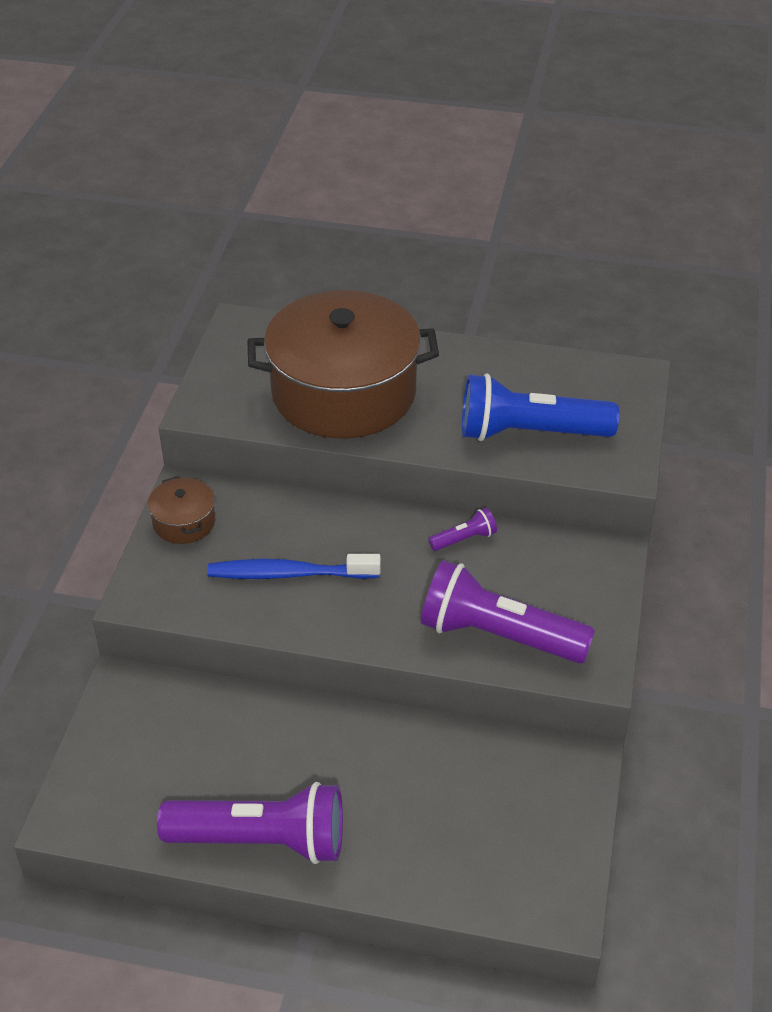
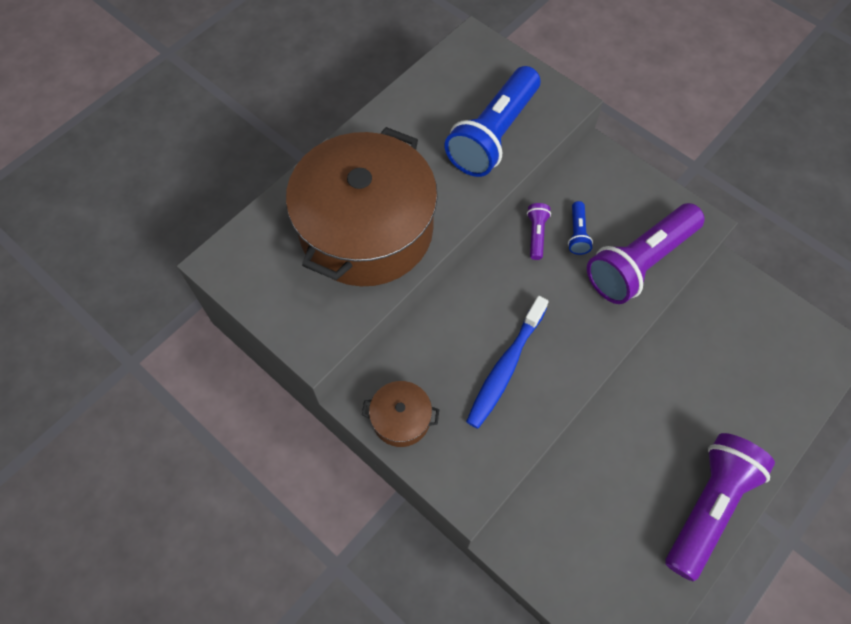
camera: 60 degrees left, 20 degrees up
(492, 571) = (577, 234): none -> blue flashlight

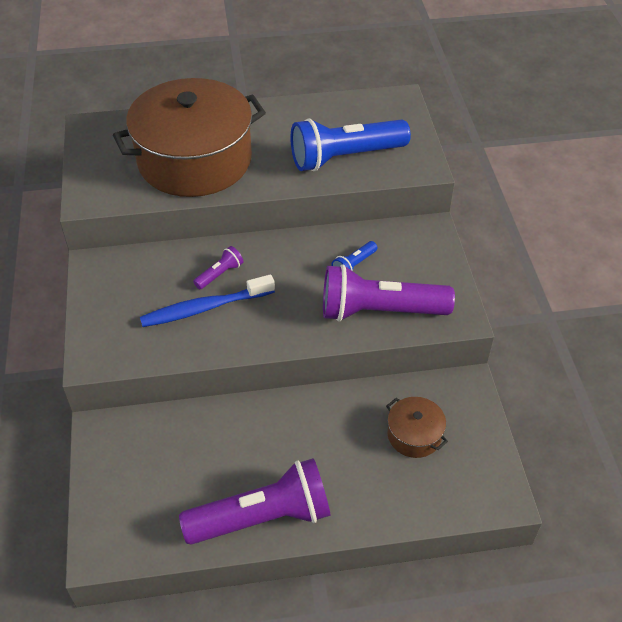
camera: 40 degrees right, 15 degrees down
(401, 419) = (104, 290): brown pot -> brown pot (414, 435)
(536, 234) = (323, 247): purple flashlight -> purple flashlight (220, 274)

